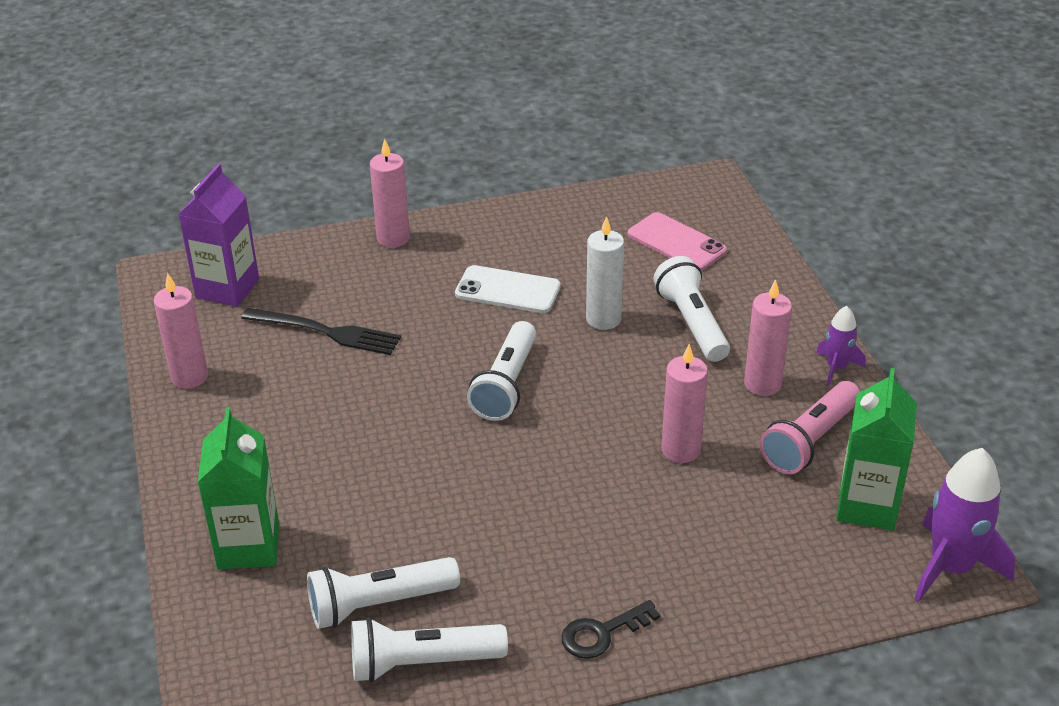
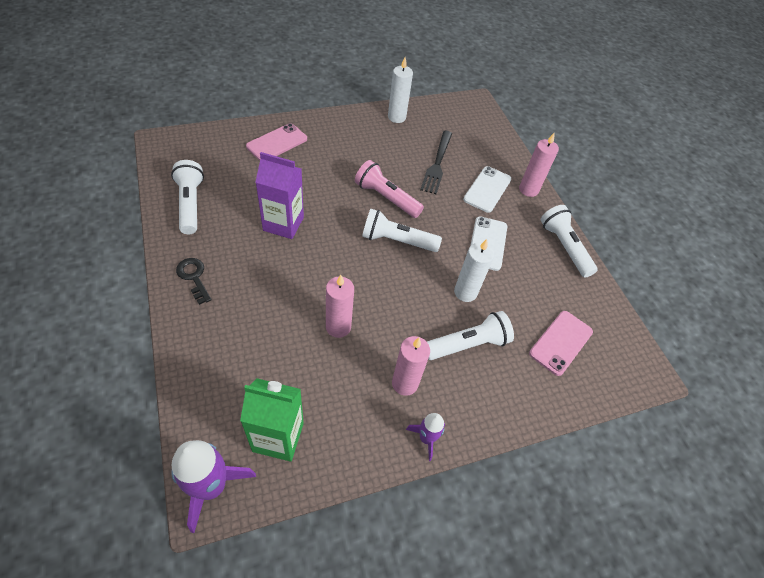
camera: 80 degrees right, 15 degrees up
(189, 377) = (396, 117): pink candle -> white candle
(227, 288) = (469, 126): purple carton -> purple carton (283, 224)
(248, 546) = (277, 143): green carton -> pink phone
(378, 604) = (232, 188): white flashlight -> white flashlight (564, 247)
(391, 281) = (487, 189): none -> white phone
(809, 441) = (345, 407): pink flashlight -> pink flashlight (386, 198)

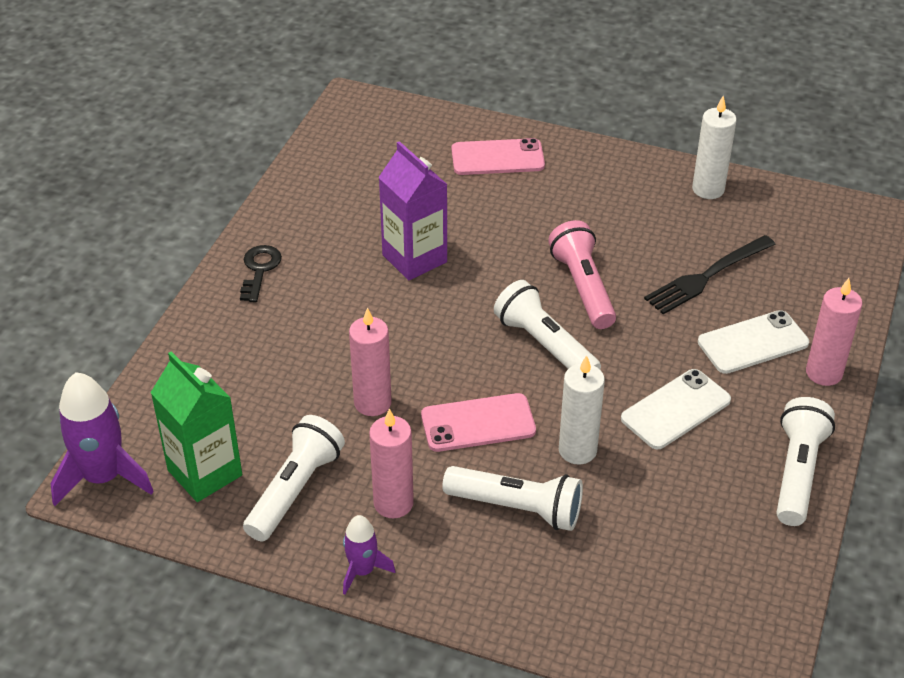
camera: 45 degrees right, 10 degrees down
(190, 204) = (325, 188): white flashlight -> white flashlight (295, 489)
(561, 342) = (654, 578): pink phone -> pink phone (478, 423)

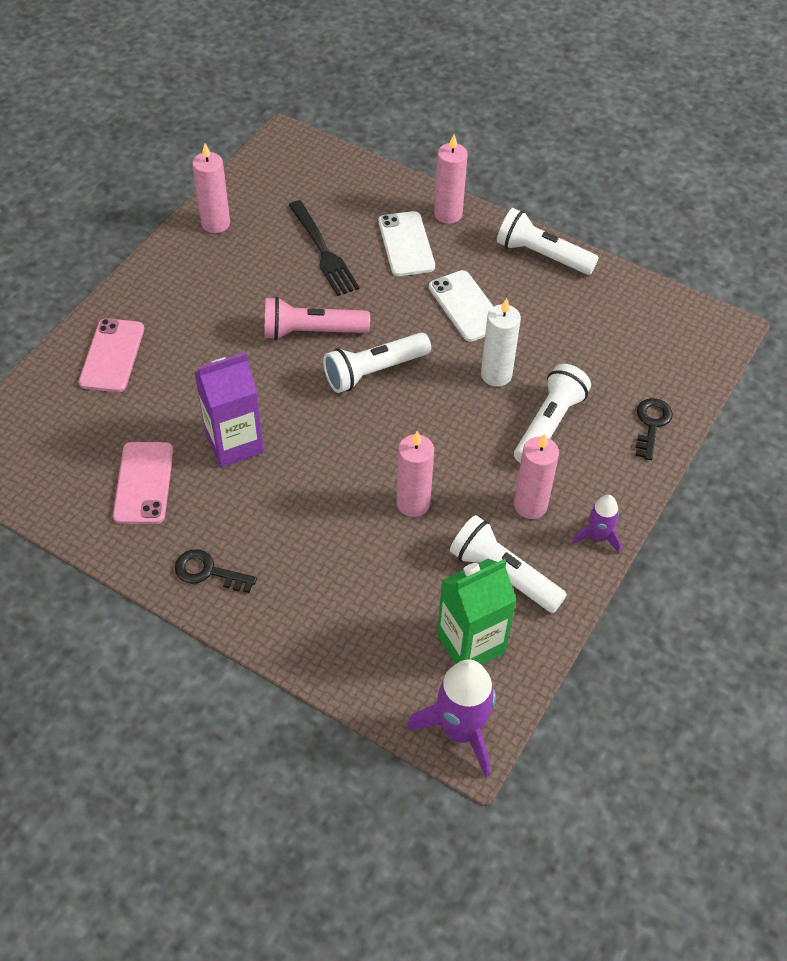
camera: 80 degrees left, 10 degrees up
(478, 423) = (453, 433): pink phone -> pink phone (143, 483)
(549, 613) = (651, 424): none -> black key
(708, 189) = (215, 223): white candle -> pink candle

